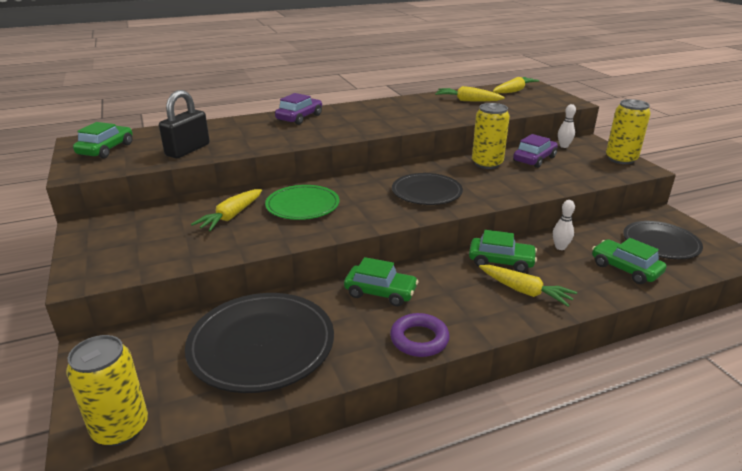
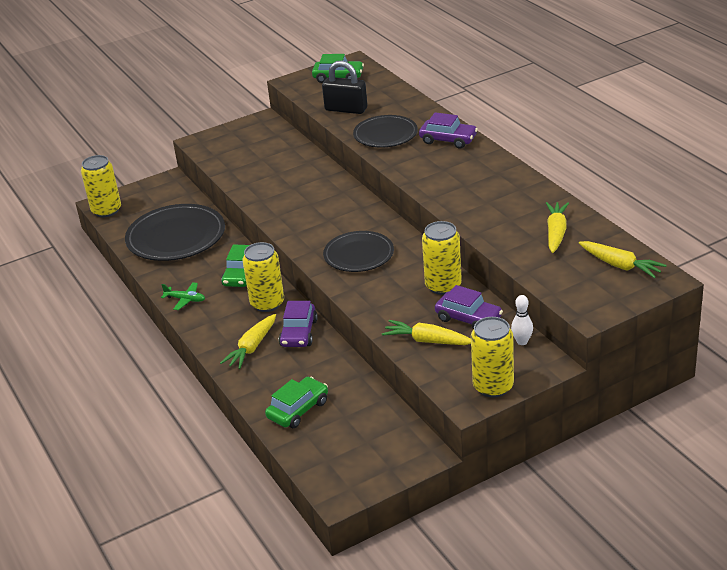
camera: 85 degrees right, 5 degrees up
(231, 216) = (291, 169): yellow carrot -> yellow carrot (427, 341)
(302, 206) = (316, 196): green plate -> none
(419, 339) = (185, 299): purple ring -> green plane
(444, 277) = (267, 303): none -> yellow can
(501, 261) = (299, 333): green car -> purple car
(560, 247) = (332, 369): white bowling pin -> none
(660, 243) = (355, 440): black plate -> black plate (385, 134)

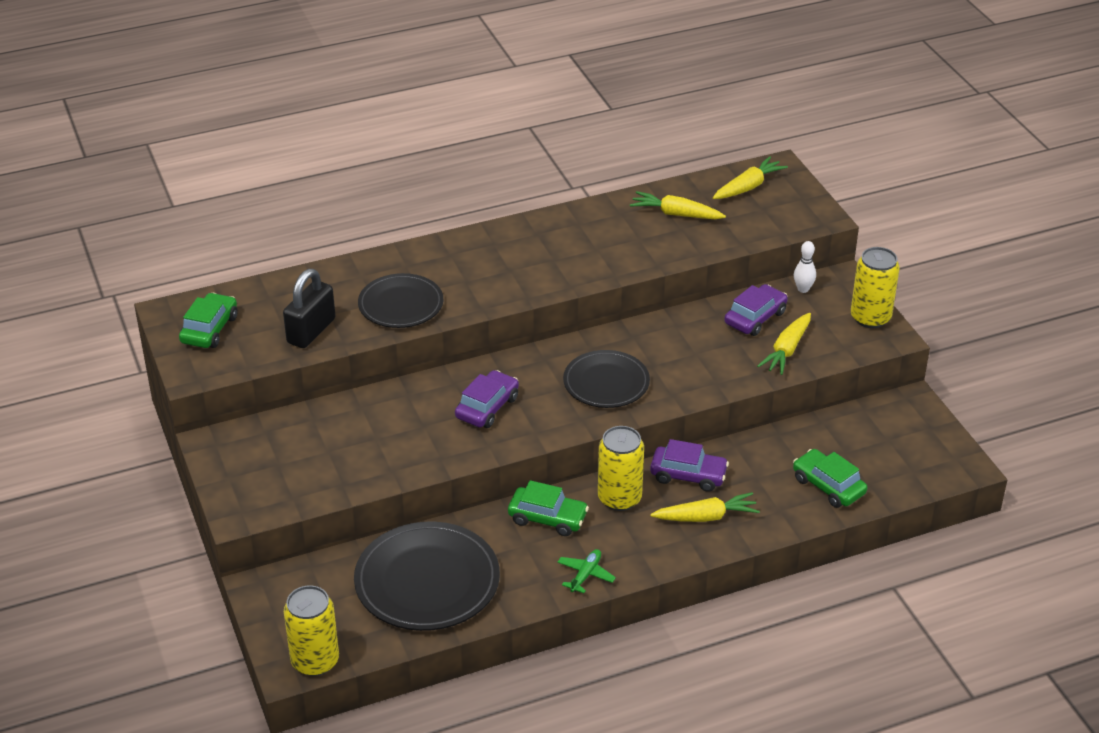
camera: 85 degrees left, 5 degrees up
(252, 347) = (706, 517): yellow carrot -> yellow carrot turned 45 degrees counterclockwise
(443, 286) = (690, 327): yellow can -> none
(448, 140) = (441, 258): purple car -> purple car (487, 407)

